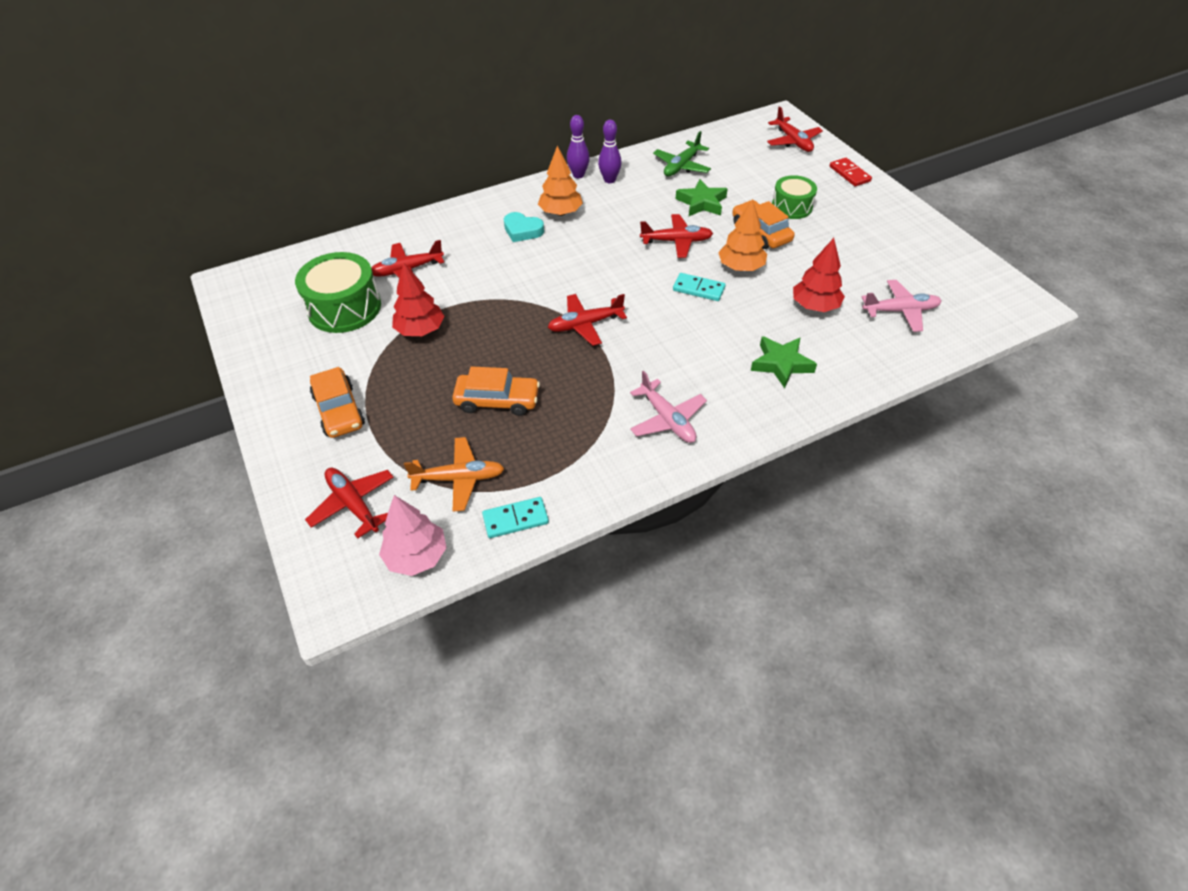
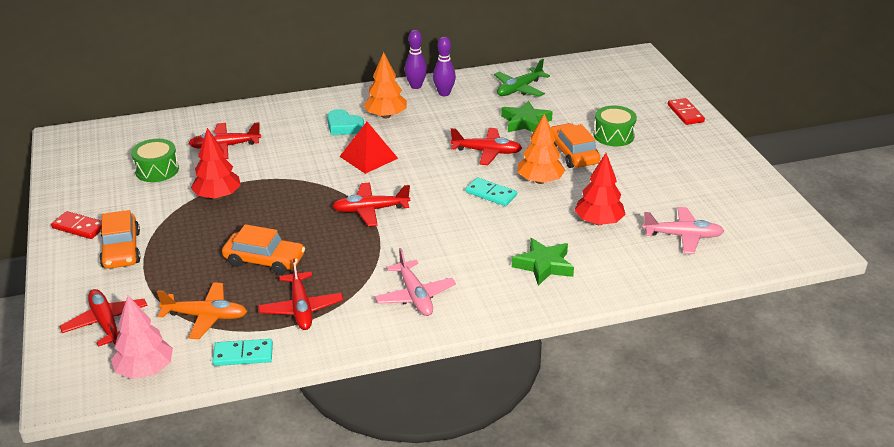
camera: 10 degrees right, 15 degrees down
(283, 390) = (79, 227): none -> red domino
(344, 308) = (157, 170): green drum -> green drum, size x0.63
(560, 263) = (368, 157): none -> red pyramid
(793, 141) = (640, 79): red plane -> red plane (301, 308)

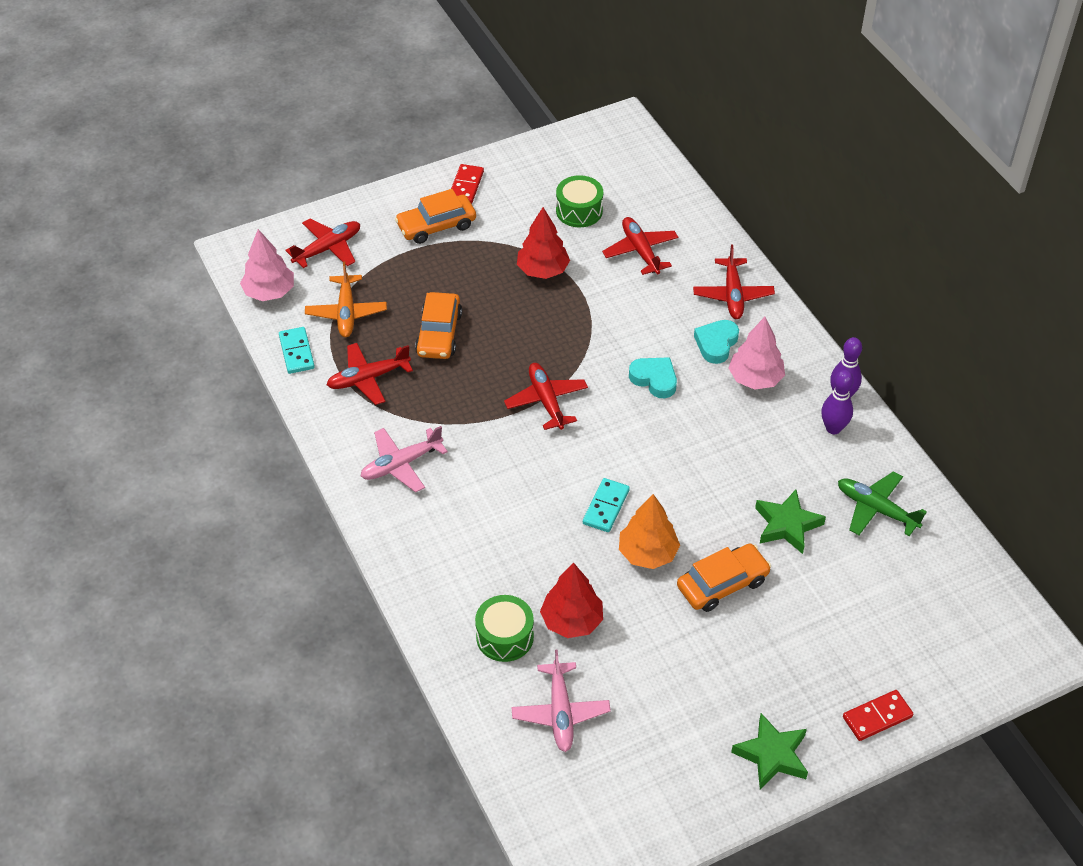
camera: 80 degrees right, 15 degrees up
(368, 157) = (654, 379): red pyramid -> turquoise heart
(386, 116) = (755, 379): orange tree -> pink tree
(487, 152) = (699, 492): red plane -> red plane (733, 295)
(544, 265) = (473, 572): green star -> green star (772, 755)
(613, 135) = (784, 628): green drum -> green drum (504, 636)

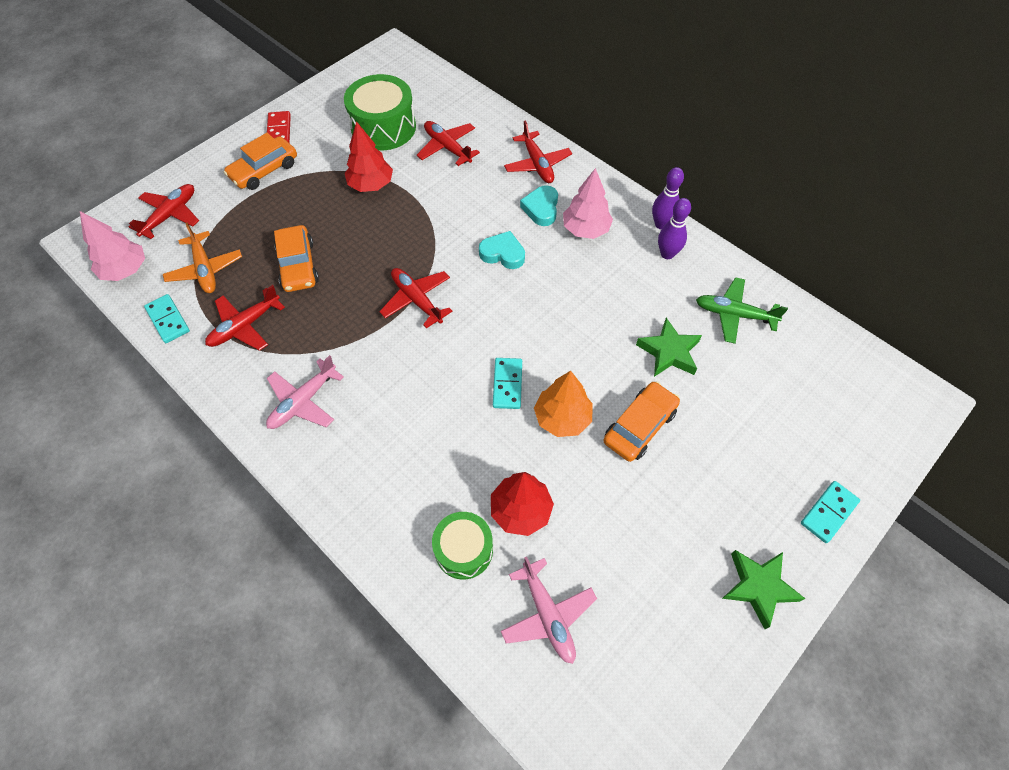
camera: 20 degrees left, 10 degrees up
(579, 211) = (383, 127): green drum -> green drum, size x1.59
(877, 717) = (829, 512): red domino -> turquoise domino

